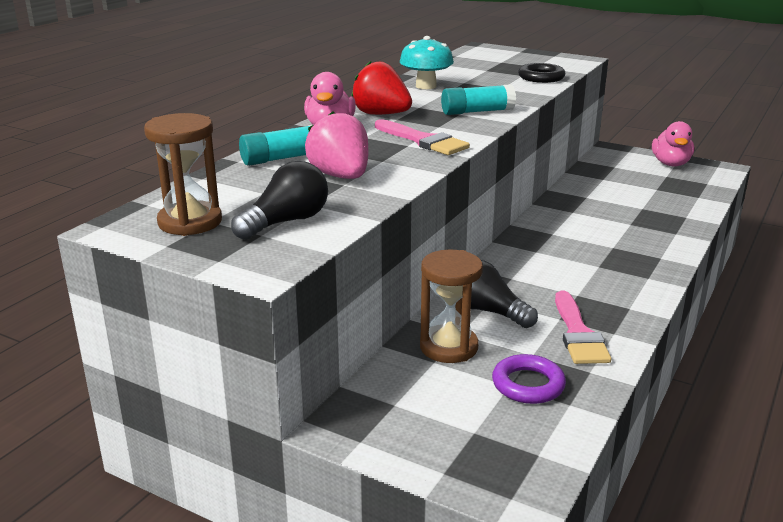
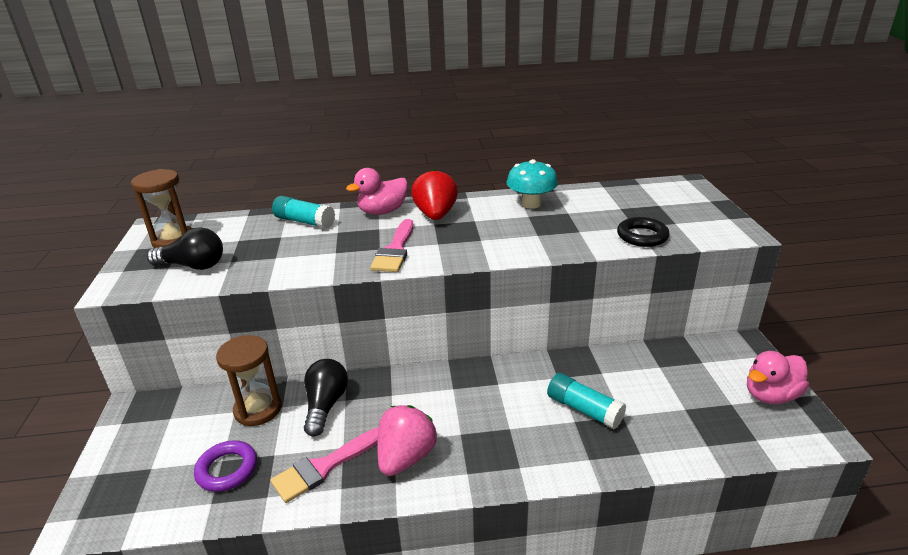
camera: 55 degrees right, 5 degrees up
(341, 176) = (288, 251): pink strawberry -> pink strawberry (406, 457)
(477, 112) = (495, 244): turquoise glue stick -> turquoise glue stick (584, 409)

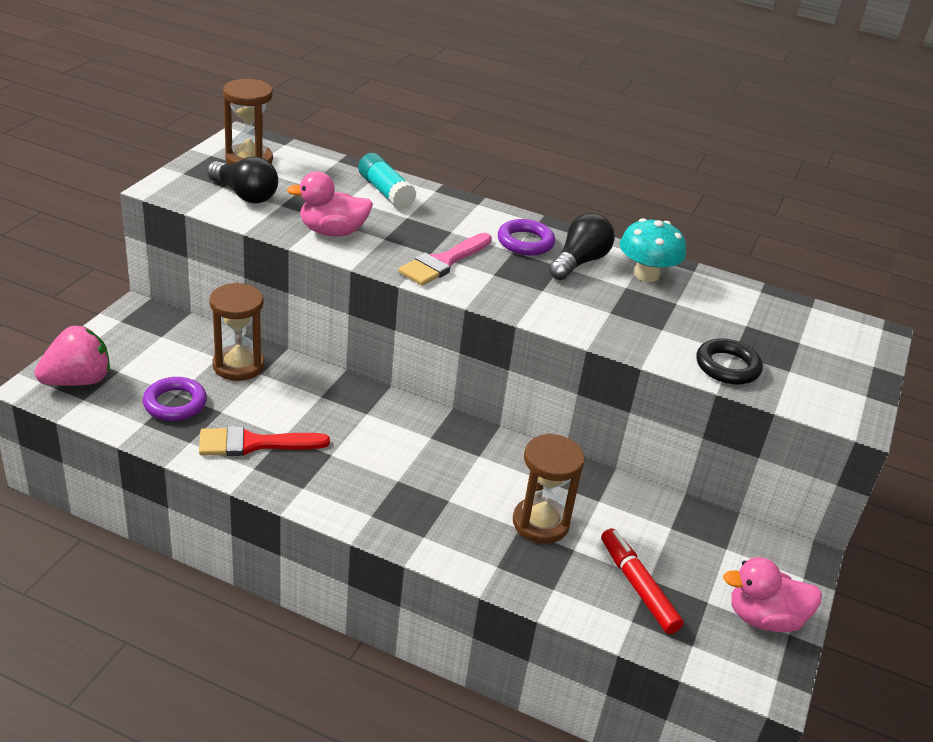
camera: 25 degrees right, 5 degrees up
(324, 467) = (254, 444): pink brush -> red brush
(325, 405) = (299, 392): black light bulb -> black light bulb (579, 262)
(382, 211) = (474, 214): pink duck -> pink duck (332, 232)
(406, 457) = (330, 473): pink strawberry -> pink strawberry (78, 381)
(435, 215) = (525, 242): red strawberry -> purple ring
(584, 409) = (540, 523): turquoise glue stick -> brown hourglass
(685, 418) = (638, 587): none -> red marker

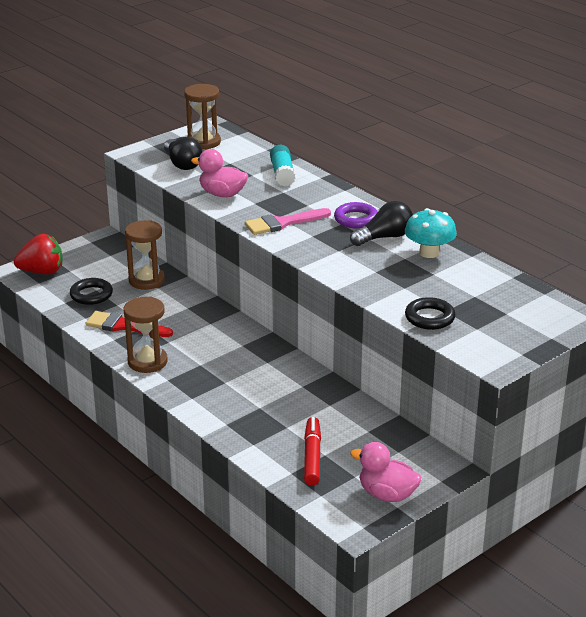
camera: 30 degrees right, 5 degrees down
(78, 381) = (42, 272): pink strawberry -> red strawberry
(175, 403) = (91, 295): purple ring -> black ring
(540, 523) = (276, 408): brown hourglass -> brown hourglass (147, 362)

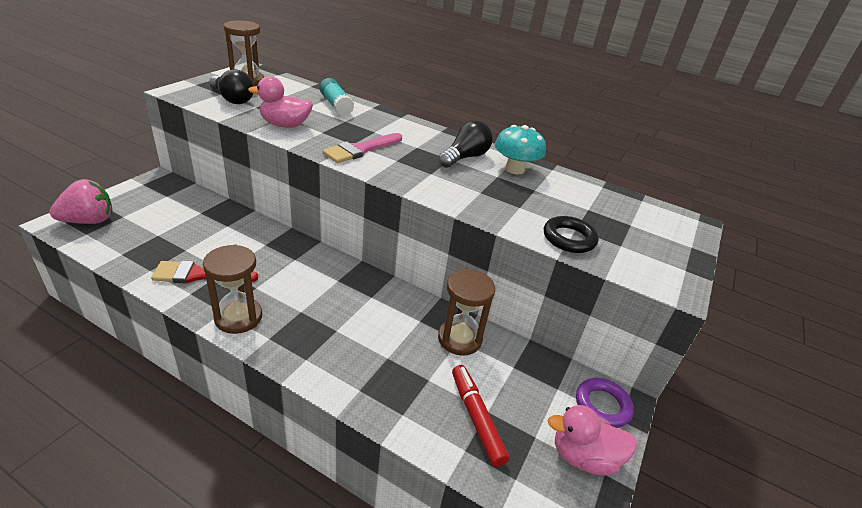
camera: 25 degrees left, 5 degrees up
(42, 272) = (89, 221): red strawberry -> pink strawberry
(91, 295) = (153, 241): black ring -> none
(146, 280) = (213, 219): brown hourglass -> brown hourglass (459, 339)
(356, 219) = (428, 142): purple ring -> purple ring (602, 405)

